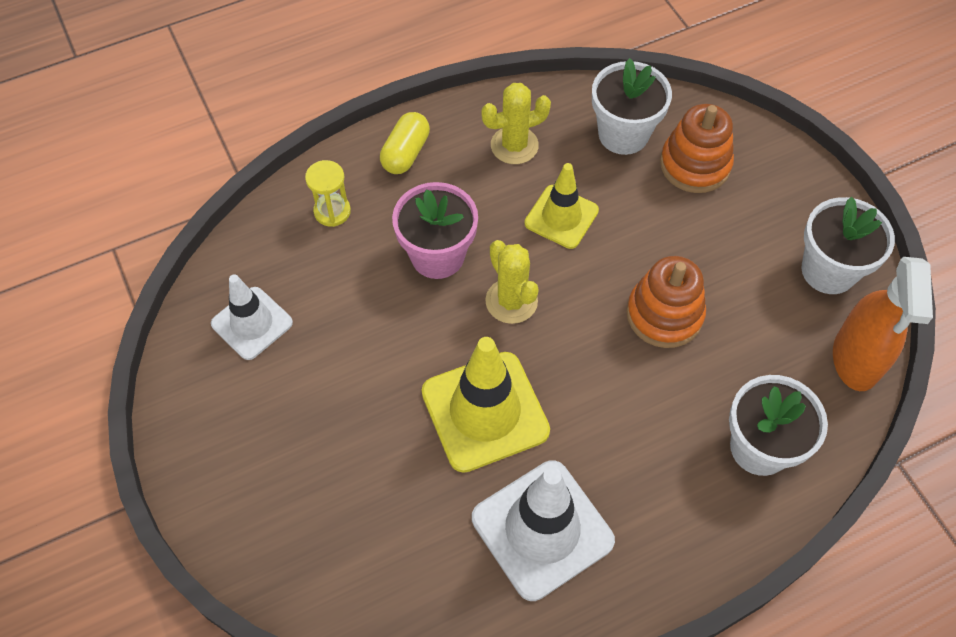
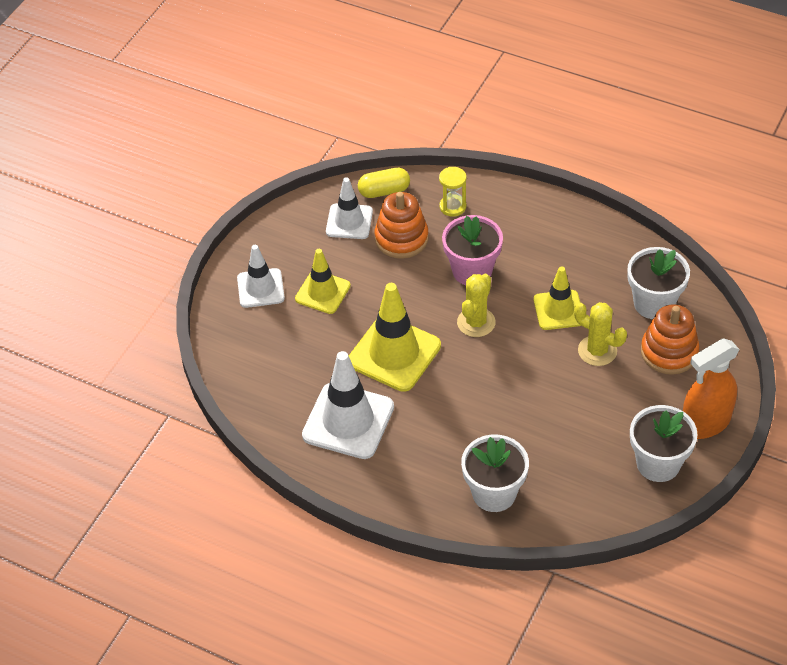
camera: 55 degrees right, 10 degrees down
(257, 488) = (260, 288): none -> white traffic cone
(328, 423) = (322, 292): none -> yellow traffic cone
(405, 153) = (527, 212): yellow capsule -> yellow capsule (384, 191)
(514, 145) = (587, 257): yellow cactus -> yellow cactus (597, 351)
(664, 314) = (540, 398): orange stacking toy -> orange stacking toy (401, 238)
(856, 359) = (604, 511): orange spray bottle -> orange spray bottle (705, 423)

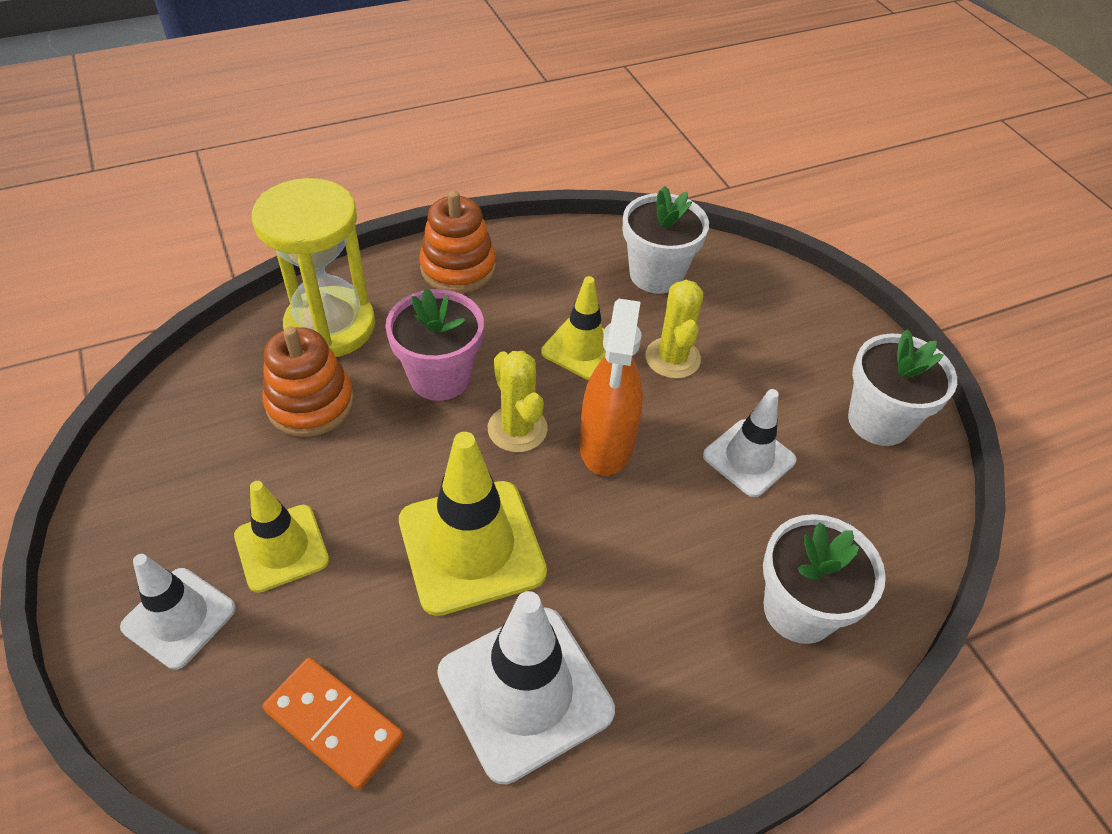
camera: 55 degrees left, 0 degrees up
(272, 371) = (334, 724): none -> orange domino
(349, 221) = (215, 432): white traffic cone -> white traffic cone (749, 458)
(384, 191) = (222, 366): yellow capsule -> none
(452, 207) = (330, 326): yellow hourglass -> yellow hourglass, size x2.18
(597, 351) = (672, 358): yellow cactus -> yellow cactus turned 75 degrees counterclockwise
(669, 352) = (732, 308): orange stacking toy -> orange stacking toy (458, 268)
(705, 423) = (853, 347): orange spray bottle -> orange spray bottle (606, 445)

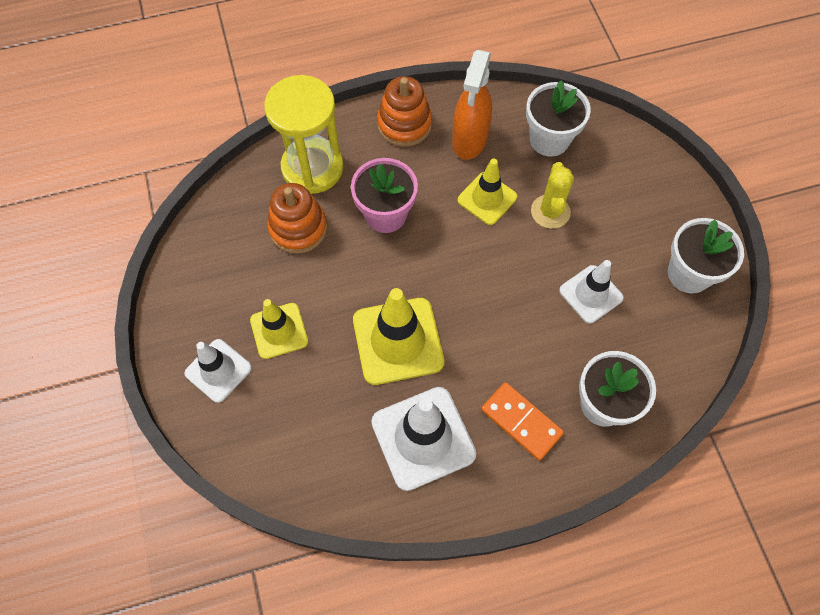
camera: 10 degrees right, 15 degrees up
(334, 724) = (309, 445): orange domino -> orange domino (521, 421)
(517, 429) = (435, 259): yellow cactus -> none
(606, 445) = (494, 276): orange spray bottle -> orange spray bottle (469, 140)

